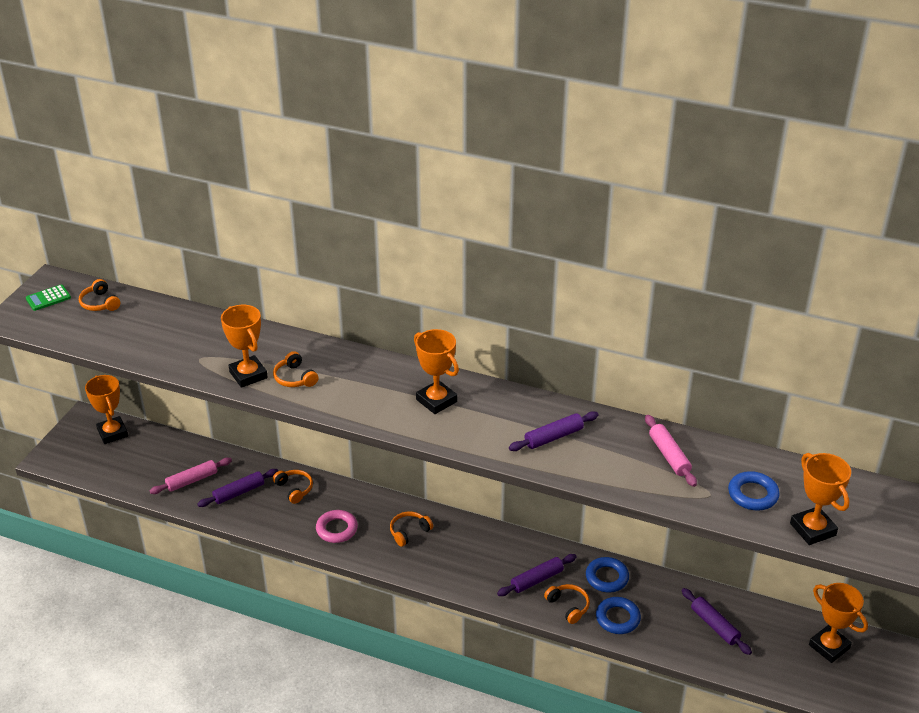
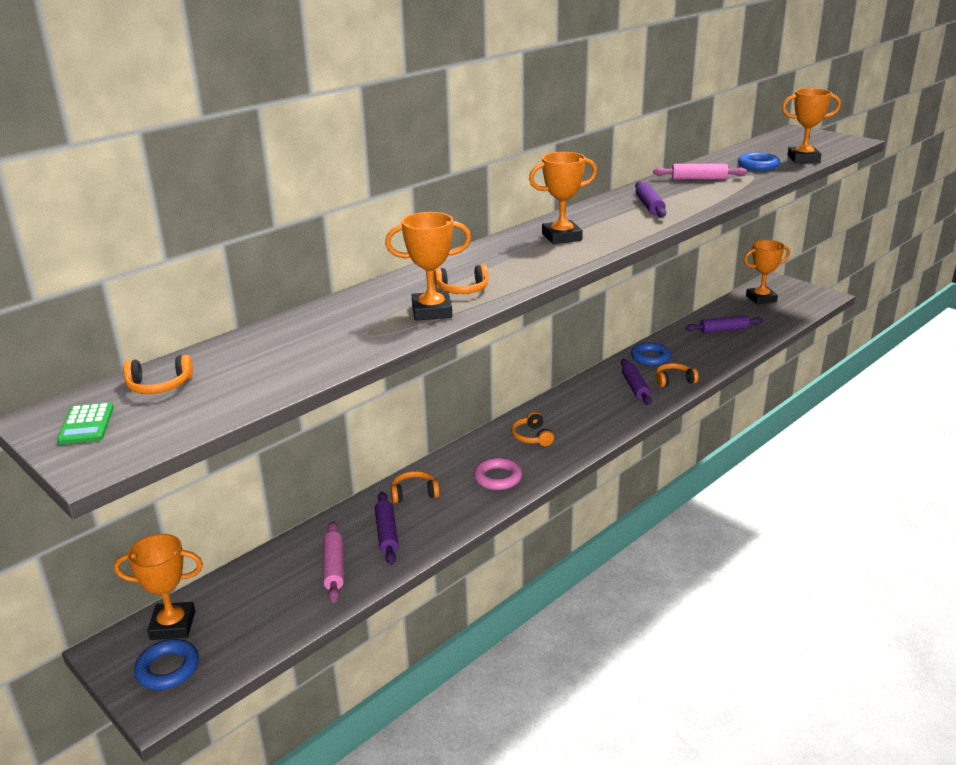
camera: 65 degrees left, 10 degrees down
(617, 618) = (698, 363): blue ring -> blue ring (168, 669)

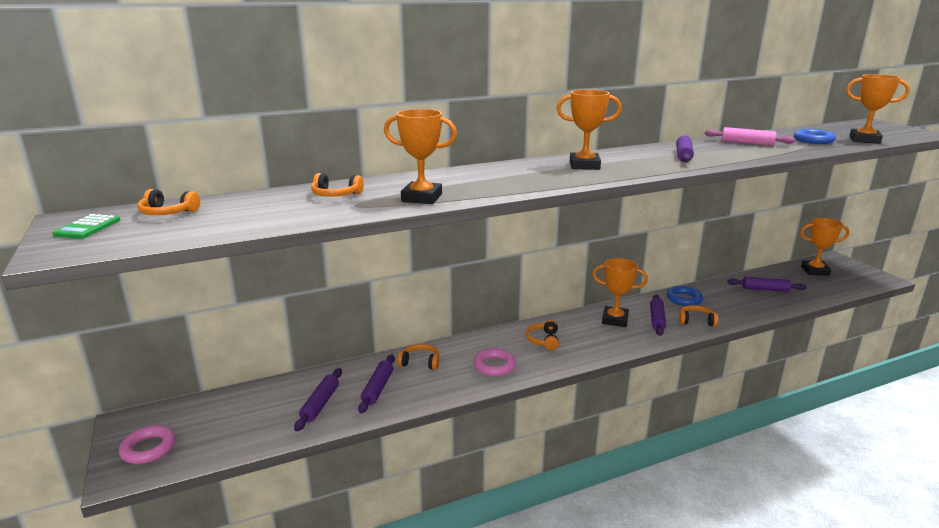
camera: 20 degrees right, 5 degrees down
(168, 669) = (148, 448): blue ring -> pink ring
(173, 625) = (178, 416): orange trophy -> orange trophy (615, 320)
(334, 567) = (320, 404): pink rolling pin -> purple rolling pin
(462, 289) = (463, 187): orange headphones -> orange headphones (335, 195)

